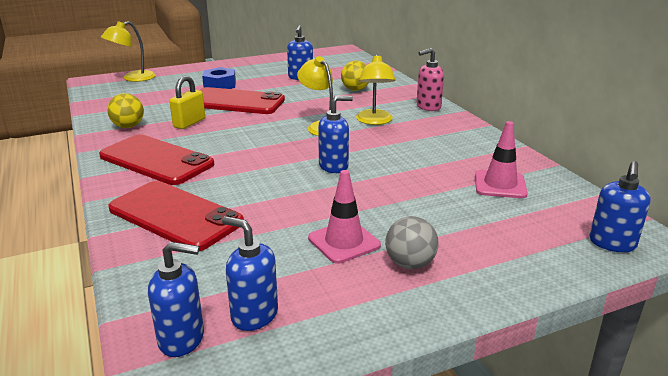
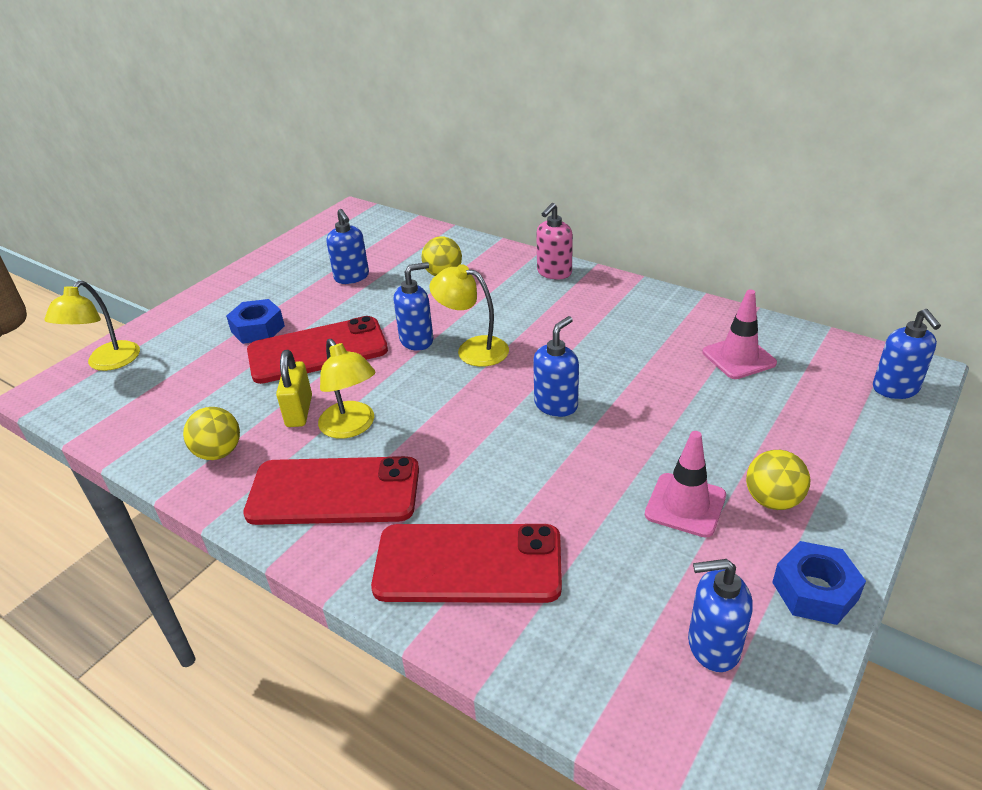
camera: 30 degrees left, 10 degrees up
(182, 339) = (683, 719): blue soap dispenser -> blue soap dispenser (417, 340)
(367, 322) = (815, 591): none -> blue nut
(374, 121) = (522, 317): yellow lamp -> yellow lamp (351, 427)
(410, 264) = (772, 500): grey ball -> yellow ball

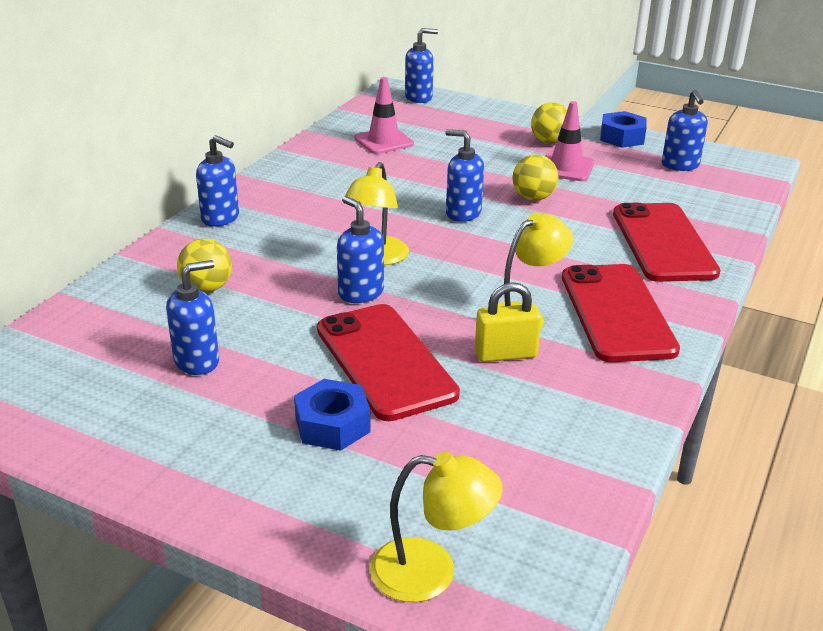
camera: 100 degrees left, 5 degrees down
(219, 453) = (591, 398): yellow ball -> yellow ball (533, 198)
(554, 273) = (221, 218): pink soap dispenser -> blue soap dispenser

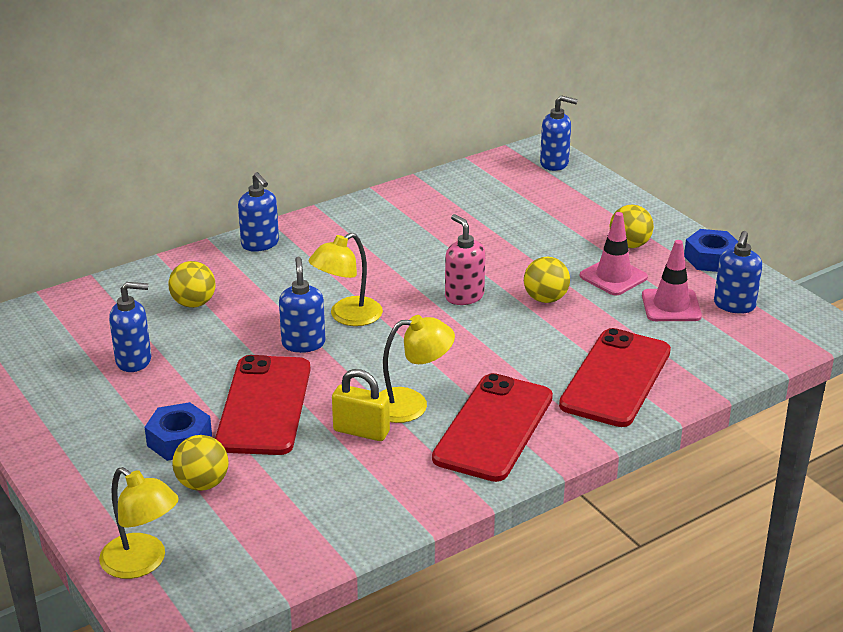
camera: 30 degrees right, 0 degrees up
(384, 141) = (471, 204): pink traffic cone -> pink traffic cone (671, 306)
(405, 460) = (202, 484): none -> yellow ball
(463, 213) = (464, 296): blue soap dispenser -> pink soap dispenser

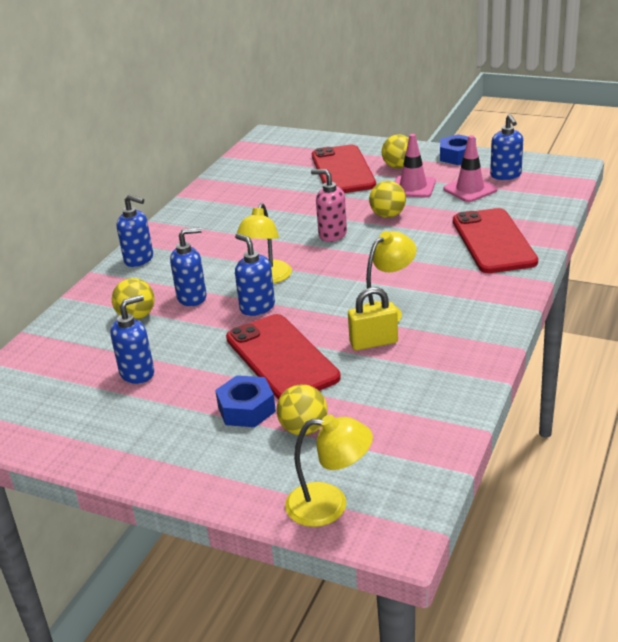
camera: 30 degrees left, 0 degrees up
(494, 428) = (458, 301): red phone -> red phone (343, 170)
(554, 163) = (288, 140): blue soap dispenser -> blue soap dispenser (192, 297)

